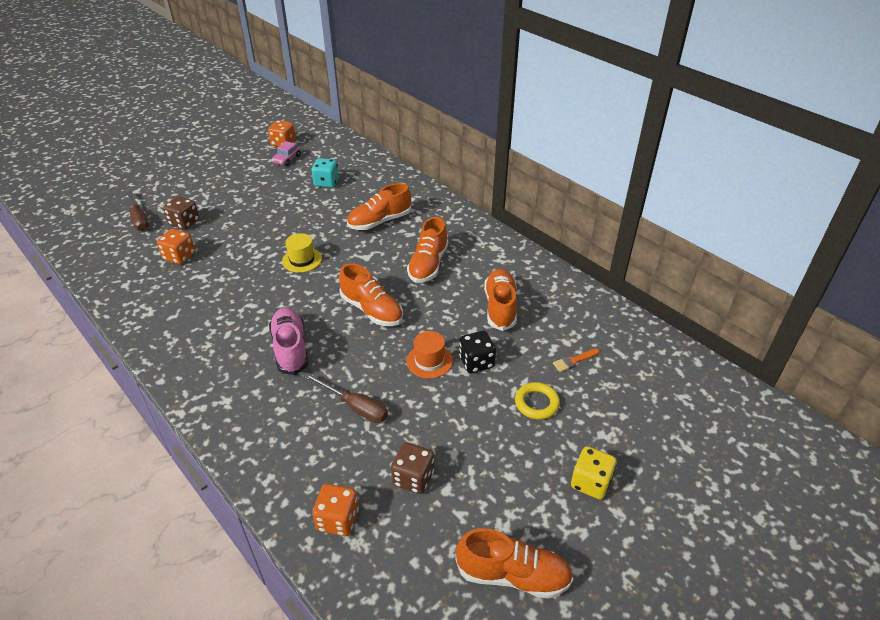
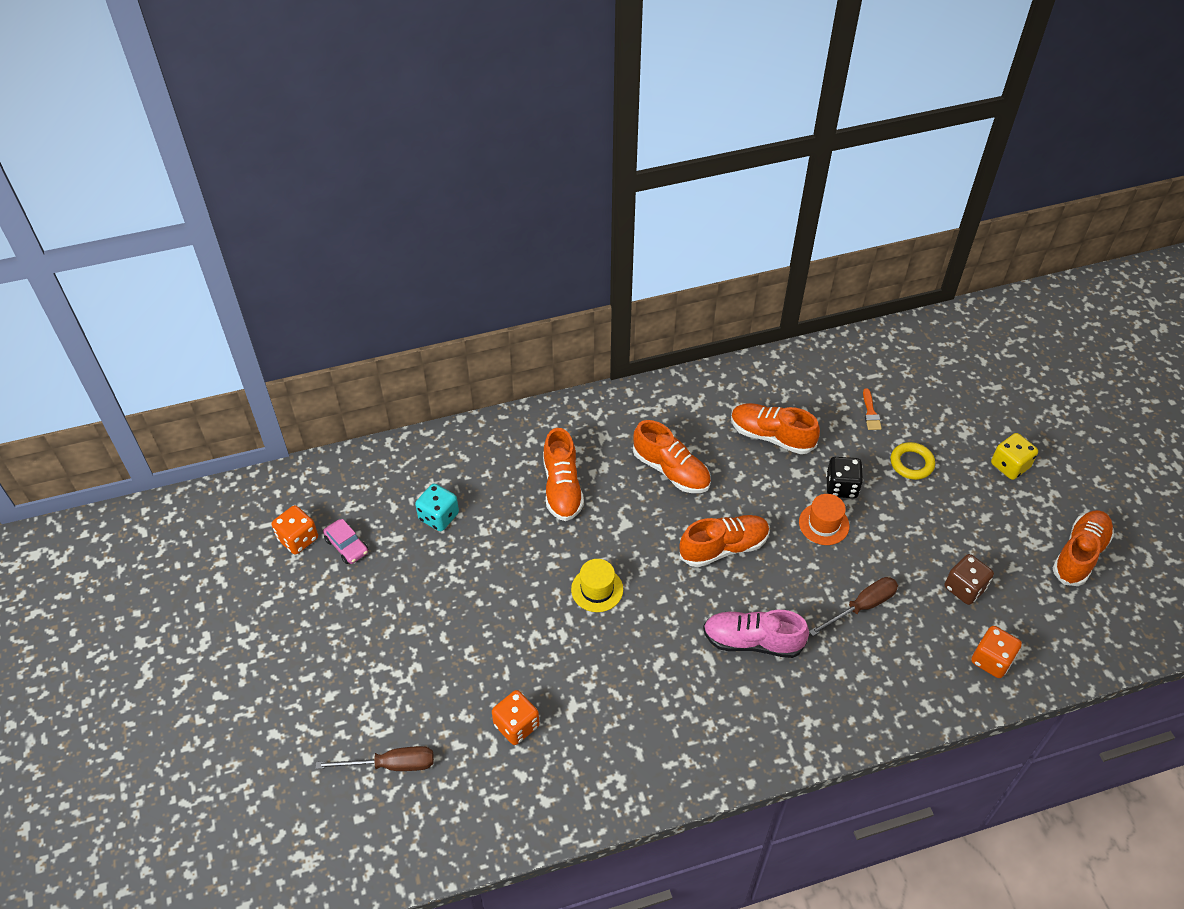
camera: 65 degrees left, 10 degrees up
(184, 223) = (437, 706): brown dice -> none

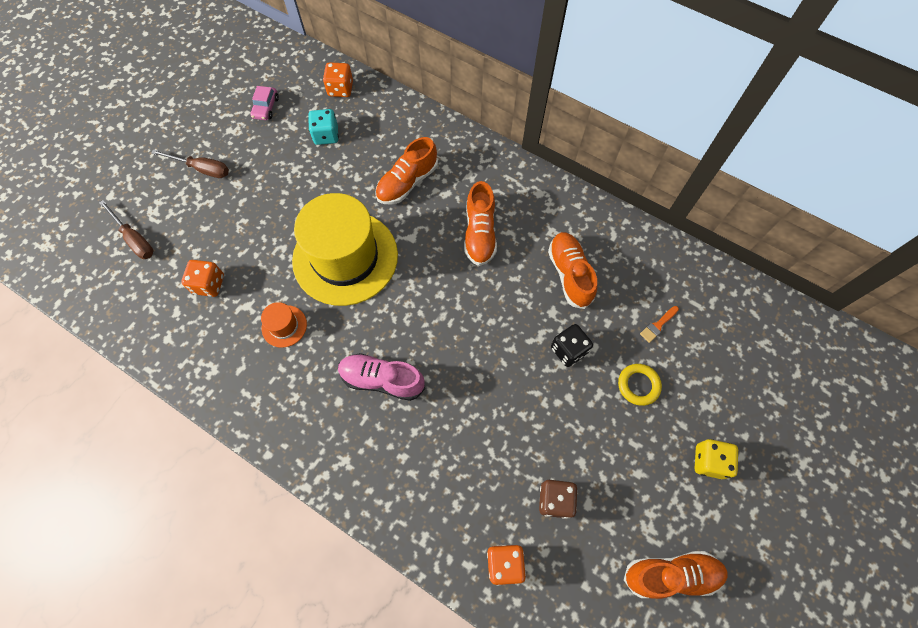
camera: 50 degrees right, 15 degrees up
(298, 539) = (251, 82): orange dice -> orange dice (340, 89)
(597, 589) = (345, 257): yellow hat -> yellow hat, size x2.45
(723, 547) = (444, 309): orange shoe -> none
(752, 641) = (382, 380): pink shoe -> pink shoe turned 45 degrees counterclockwise
(824, 524) = (523, 360): orange hat -> orange hat (284, 326)
(861, 607) = (473, 434): brown screwdriver -> brown screwdriver (202, 169)

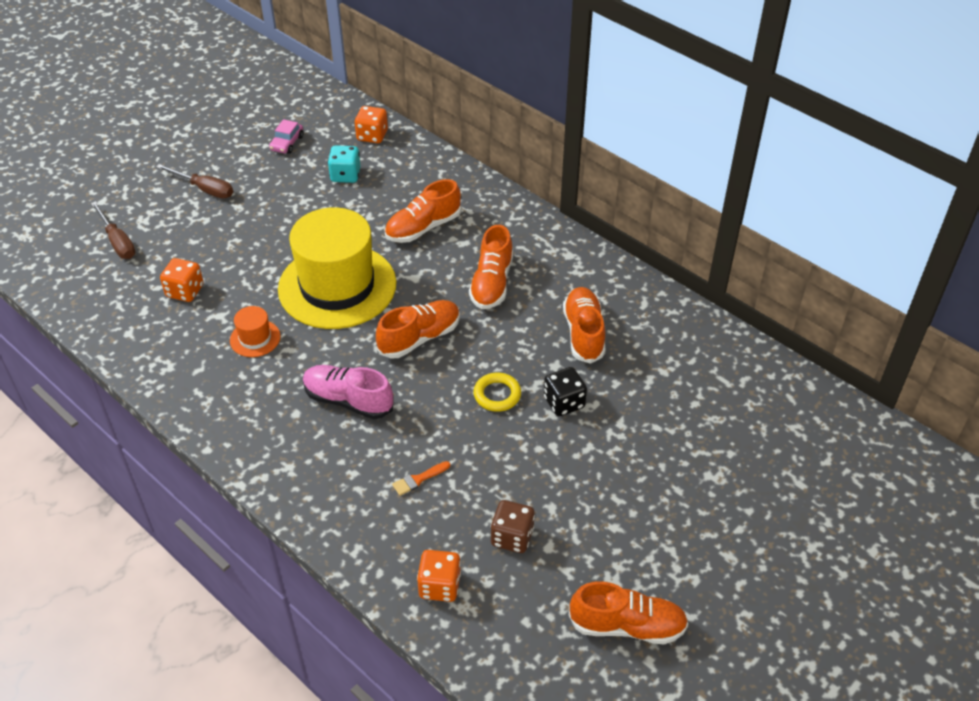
camera: 10 degrees right, 20 degrees down
(430, 302) = (419, 338): none -> orange shoe
(638, 385) = (636, 446): yellow ring -> yellow ring (497, 395)
(658, 325) = (673, 393): orange brush -> orange brush (418, 479)
(709, 461) = (699, 528): yellow dice -> none

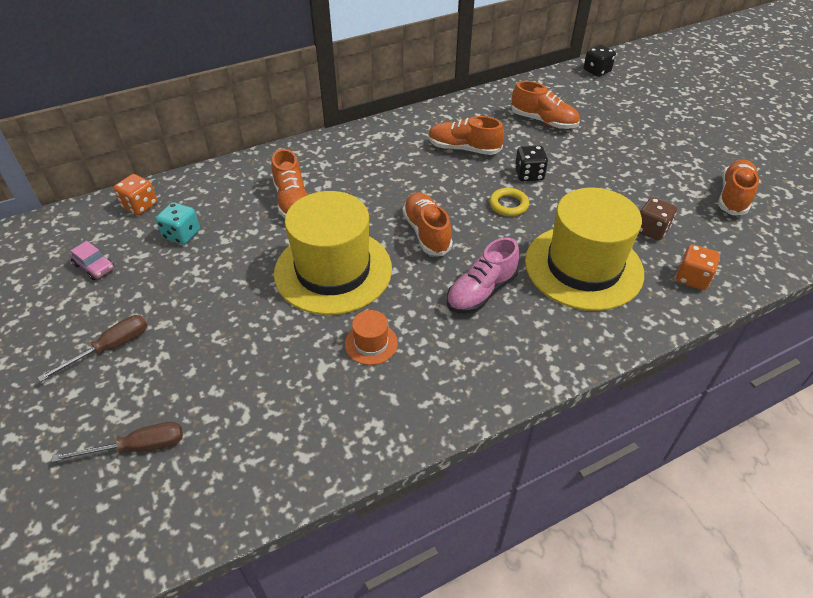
camera: 70 degrees left, 0 degrees up
(185, 291) = (268, 392): orange dice -> none
(418, 479) = (583, 267): orange brush -> yellow hat
(491, 283) = (385, 179): orange shoe -> orange shoe (543, 121)
(862, 435) = (596, 71): none -> black dice

